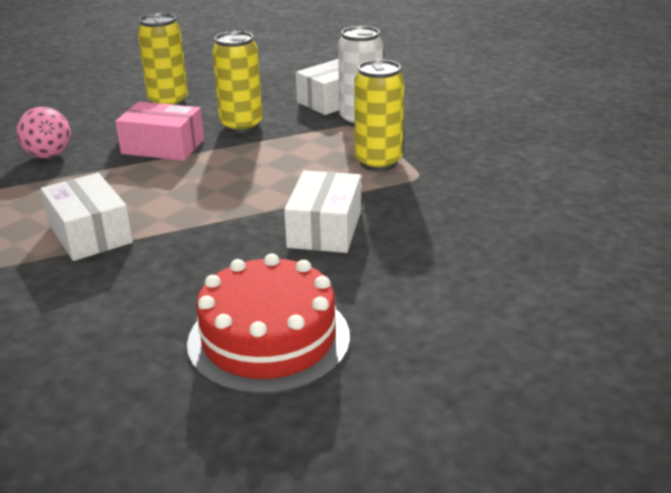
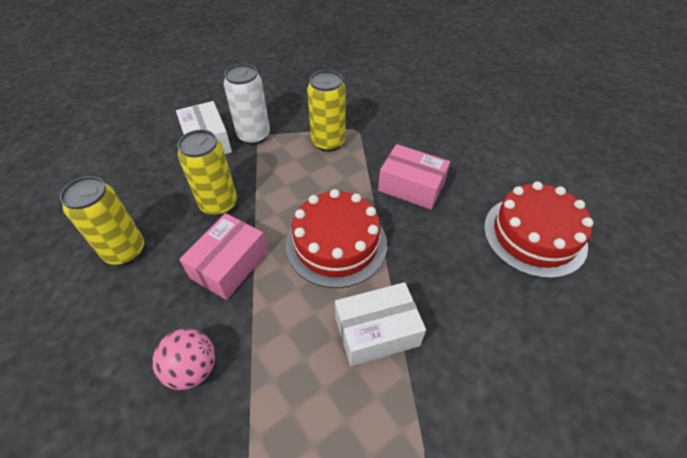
camera: 75 degrees left, 20 degrees up
(206, 194) = (336, 243): none -> red cake
(325, 229) = (411, 186): white box -> pink box

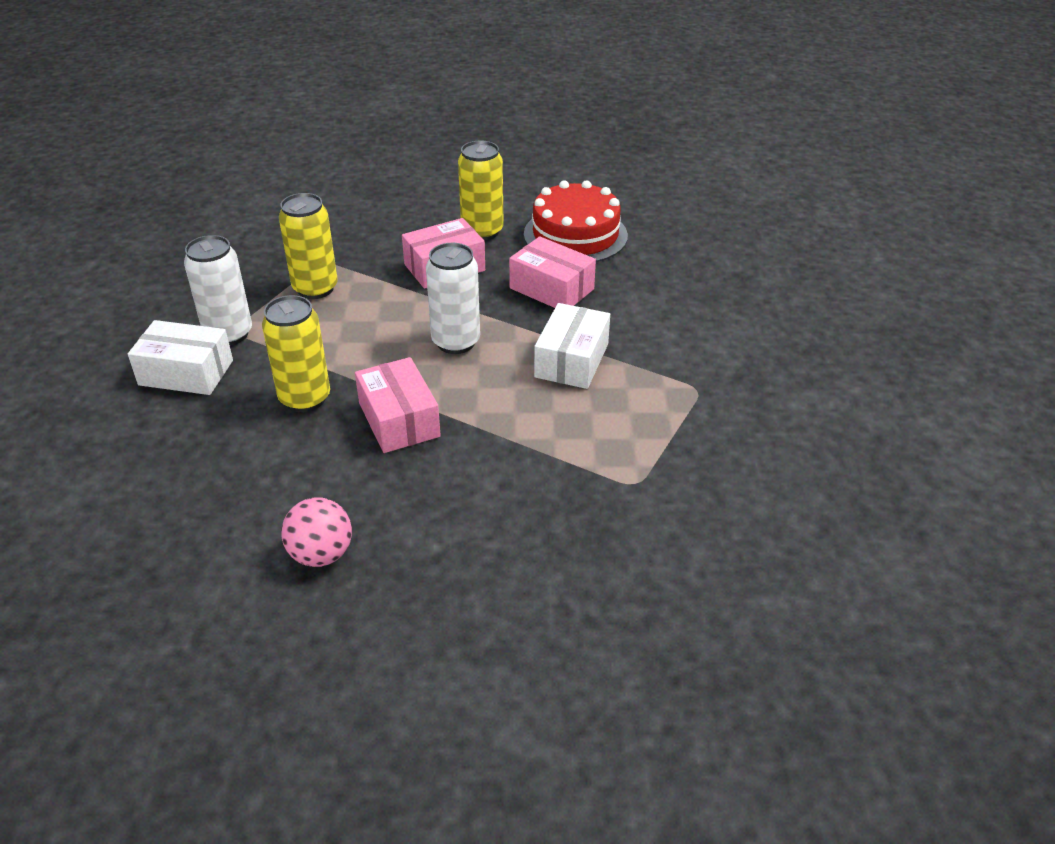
camera: 55 degrees left, 10 degrees down
(125, 251) = (285, 491): yellow can -> yellow can (482, 231)
(192, 368) = (493, 484): pink ball -> pink ball (321, 554)
(336, 243) = (456, 342): red cake -> white can
(452, 262) = (551, 289): none -> pink box

